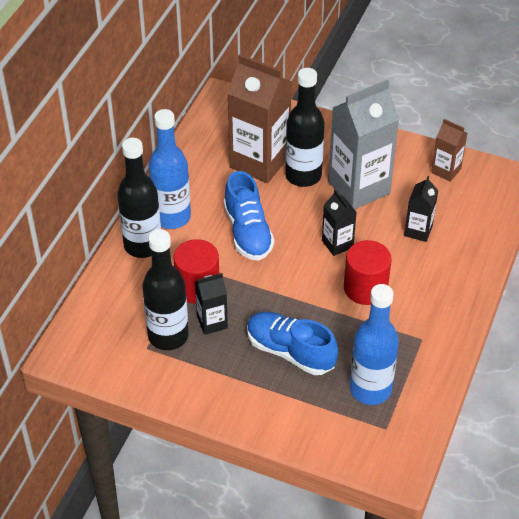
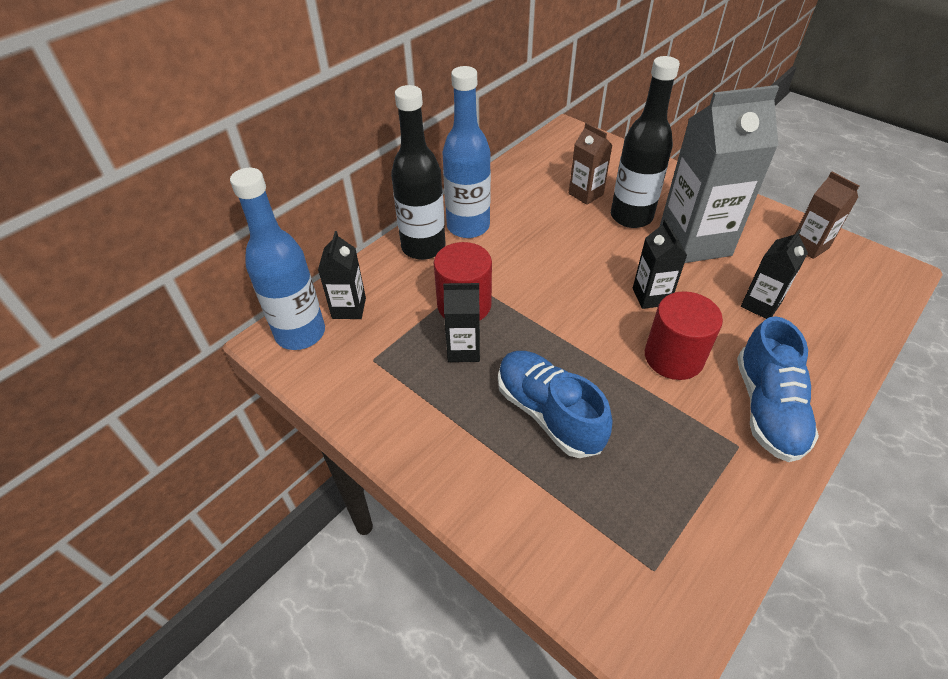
camera: 20 degrees right, 0 degrees up
(107, 313) = (349, 308): none -> black carton
(168, 336) = (404, 352): black bottle -> none
(248, 232) = (546, 259): blue shoe -> blue shoe (767, 408)
(259, 162) = (585, 194): brown carton -> brown carton, size x0.50
(370, 389) = (645, 500): blue bottle -> blue bottle (300, 333)

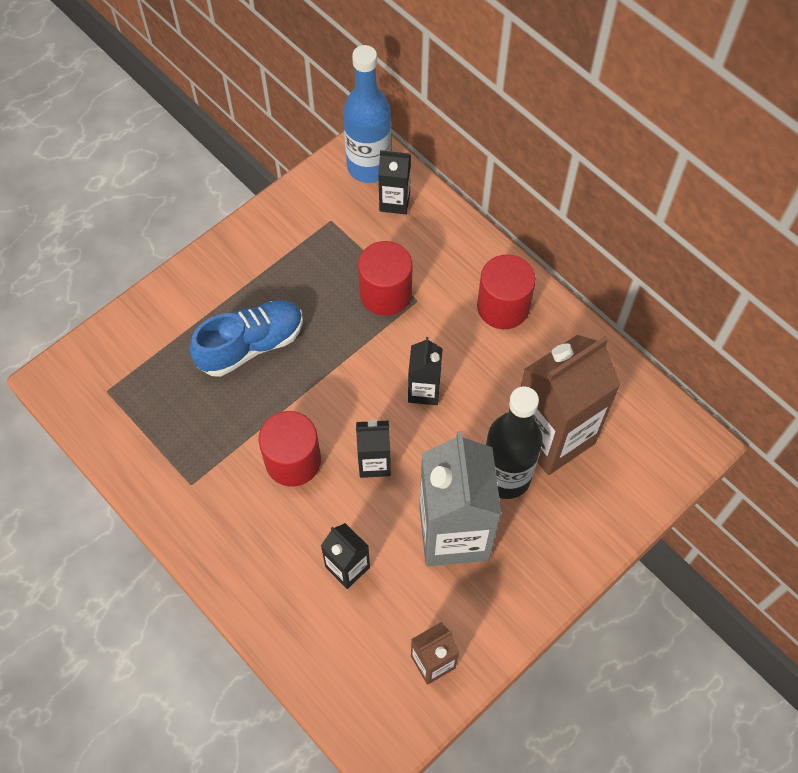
camera: 95 degrees right, 15 degrees up
(423, 247) = (473, 264): black bottle -> none
(463, 350) = (330, 289): black carton -> black carton (424, 390)
(468, 226) = (503, 307): blue bottle -> red cylinder
(585, 194) = (553, 436): brown carton -> brown carton, size x2.01
(767, 408) = (223, 522): blue shoe -> none

